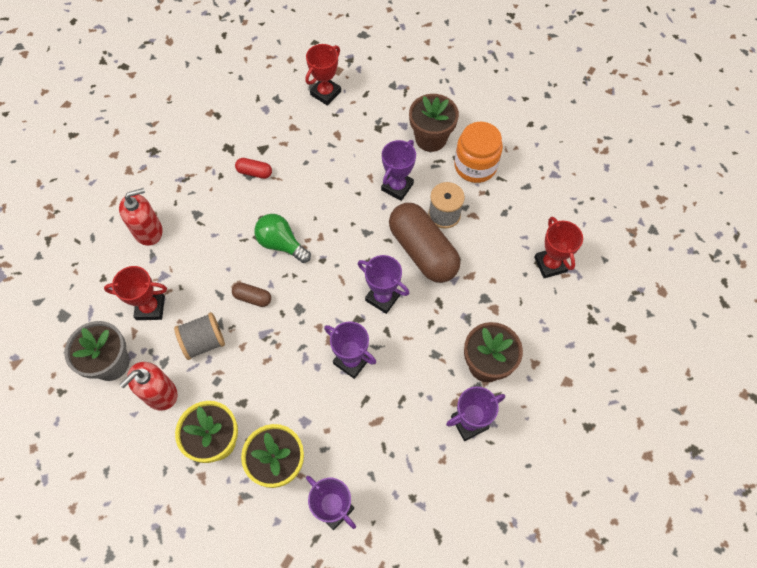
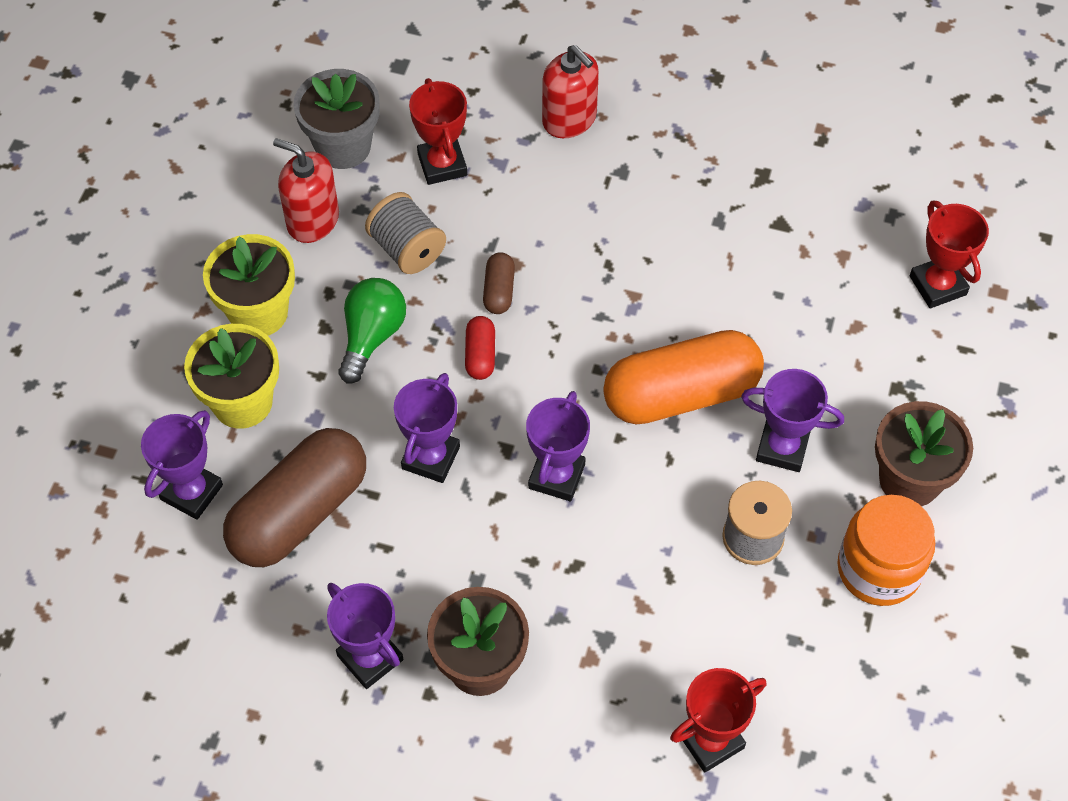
camera: 75 degrees right, 5 degrees down
(254, 172) = (729, 226): red capsule -> red capsule (480, 355)
(281, 244) = (607, 302): green light bulb -> green light bulb (372, 336)
(325, 93) = (937, 285): red trophy -> red trophy turned 45 degrees clockwise
(351, 224) = (681, 394): none -> orange capsule
(422, 251) = (665, 518): brown capsule -> brown capsule (299, 512)

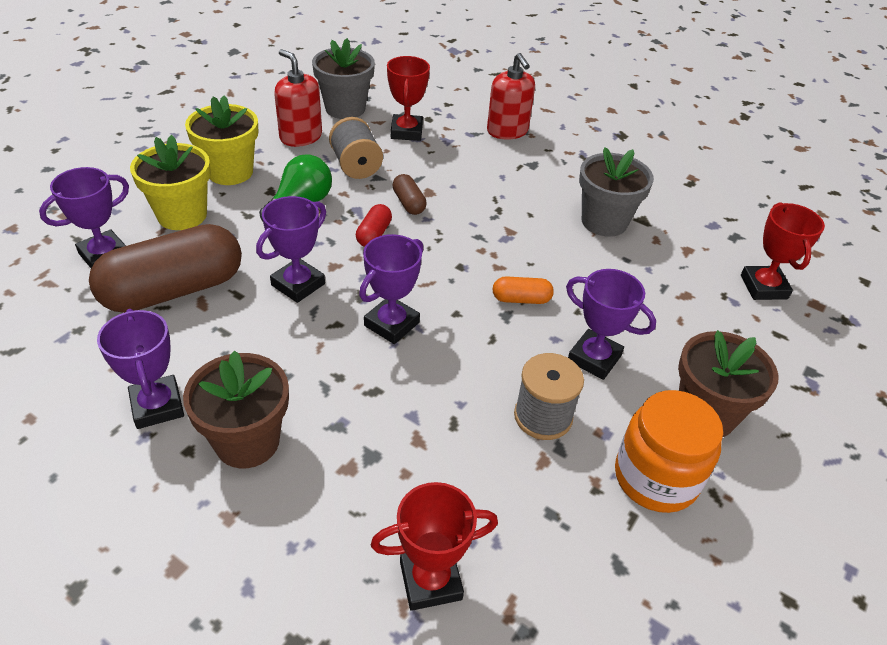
camera: 15 degrees right, 15 degrees down
(499, 291) = (408, 203): brown capsule -> brown capsule turned 45 degrees counterclockwise
(681, 394) = (521, 299): orange capsule -> orange capsule, size x0.43
(737, 243) = (604, 222): none -> grey flower pot

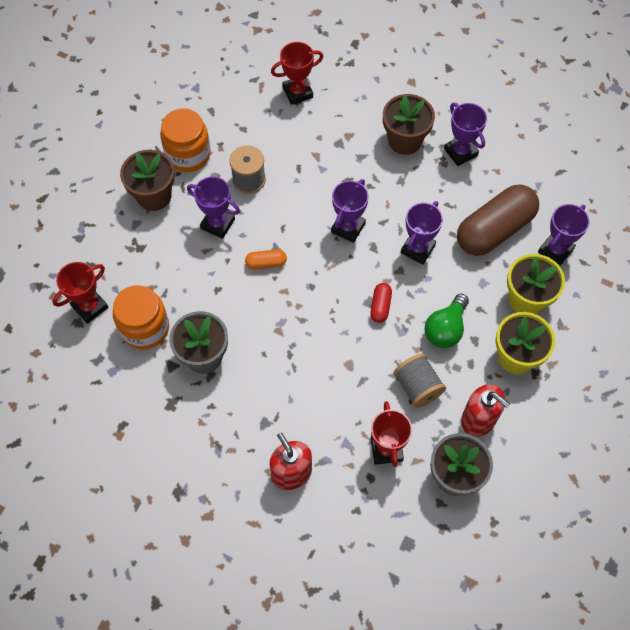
camera: 175 degrees right, 20 degrees up
(408, 203) = (362, 347): brown capsule -> none
(683, 256) = (145, 328): none -> orange jar
(763, 287) = (90, 306): red trophy -> red trophy turned 60 degrees clockwise

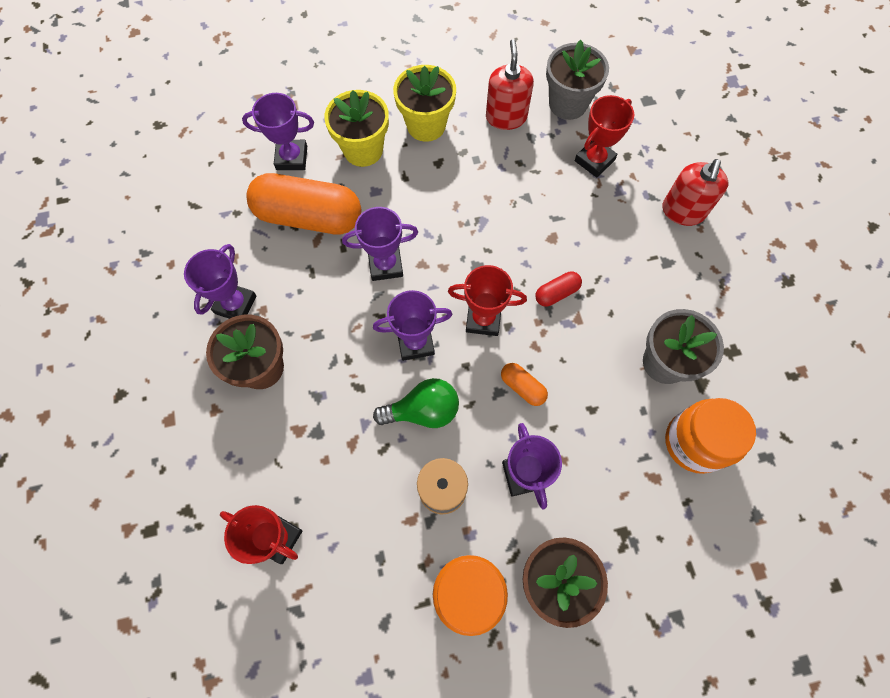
camera: 130 degrees left, 5 degrees up
(90, 306) = (731, 521): red trophy -> red trophy (483, 319)
(380, 306) = (473, 253): red capsule -> red capsule (556, 293)
(417, 387) = (521, 174): grey spool -> none
(445, 329) = (448, 189): green light bulb -> green light bulb (423, 411)
(494, 230) = (309, 217): brown capsule -> orange capsule

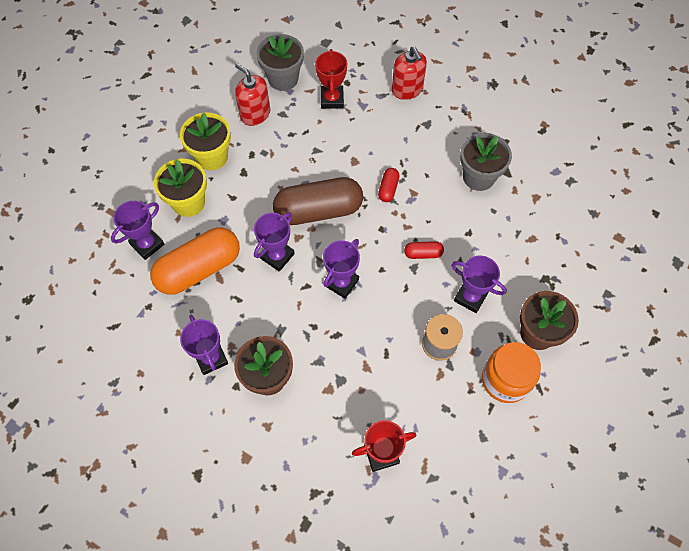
camera: 45 degrees left, 5 degrees down
(423, 411) = (385, 314): green light bulb -> none
(467, 256) = (318, 211): none -> brown capsule
(483, 319) = (364, 237): red trophy -> none
(522, 387) = (423, 253): orange capsule -> red capsule
(695, 442) = (532, 204): orange jar -> none

